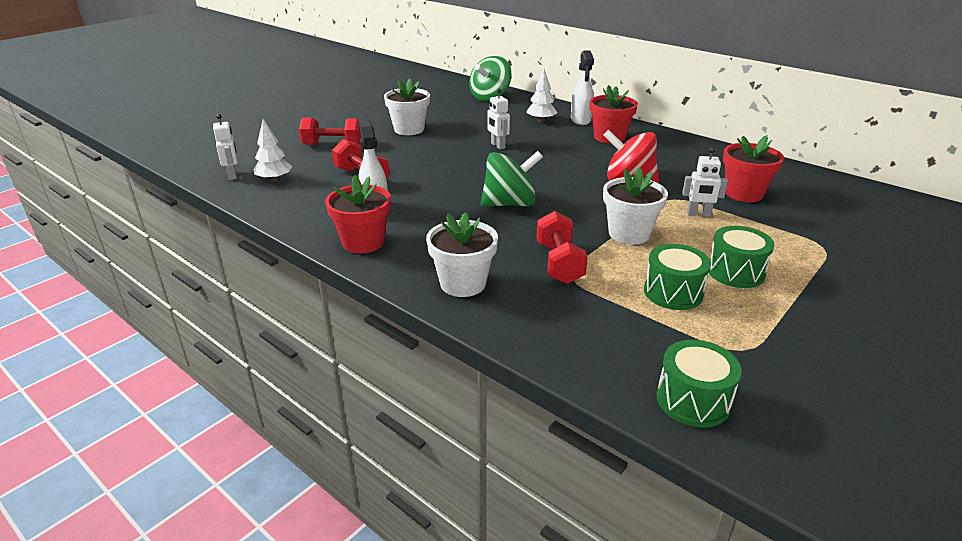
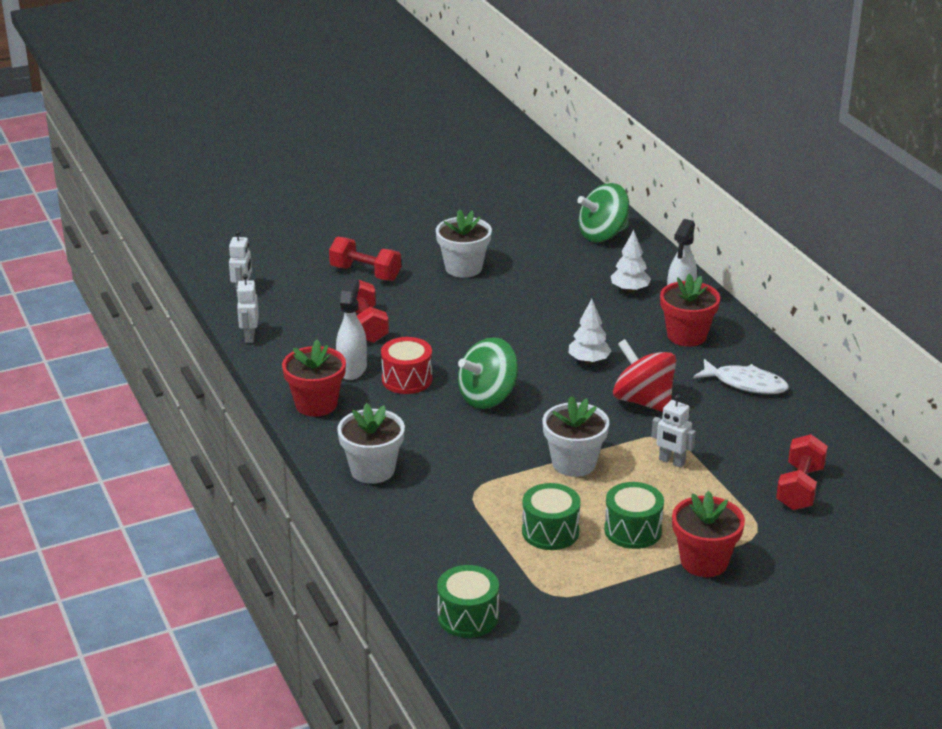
camera: 25 degrees right, 0 degrees up
(274, 180) = (279, 307): white tree -> white tree (588, 361)
(430, 206) = (407, 379): none -> red drum
(497, 146) = (543, 317): white robot -> white robot (249, 337)
(509, 204) = (488, 397): green spinning top -> green spinning top turned 135 degrees clockwise
(559, 263) = (475, 475): red dumbbell -> red dumbbell (800, 488)
(683, 155) = (745, 384): none -> white fish
(743, 194) = (753, 451): red flower pot -> red flower pot (704, 561)

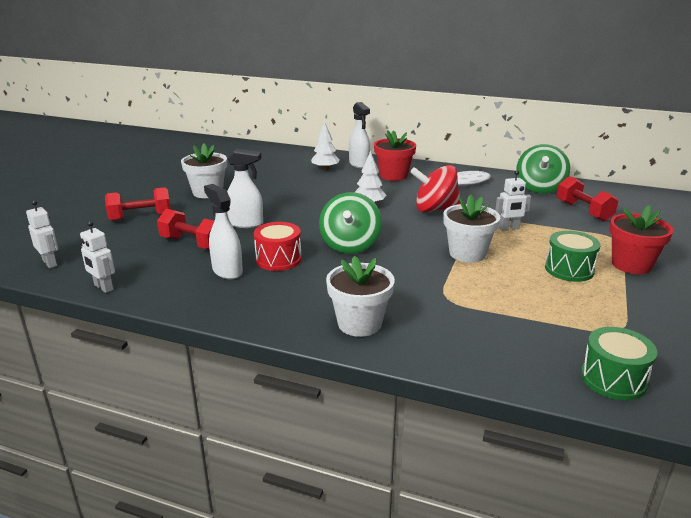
camera: 45 degrees left, 5 degrees down
(316, 404) = (238, 304): red flower pot -> none
(440, 325) = (246, 223): none -> white spray bottle
(550, 531) = (536, 295): green drum -> none
(603, 235) = (264, 154): green spinning top -> green spinning top (540, 188)

